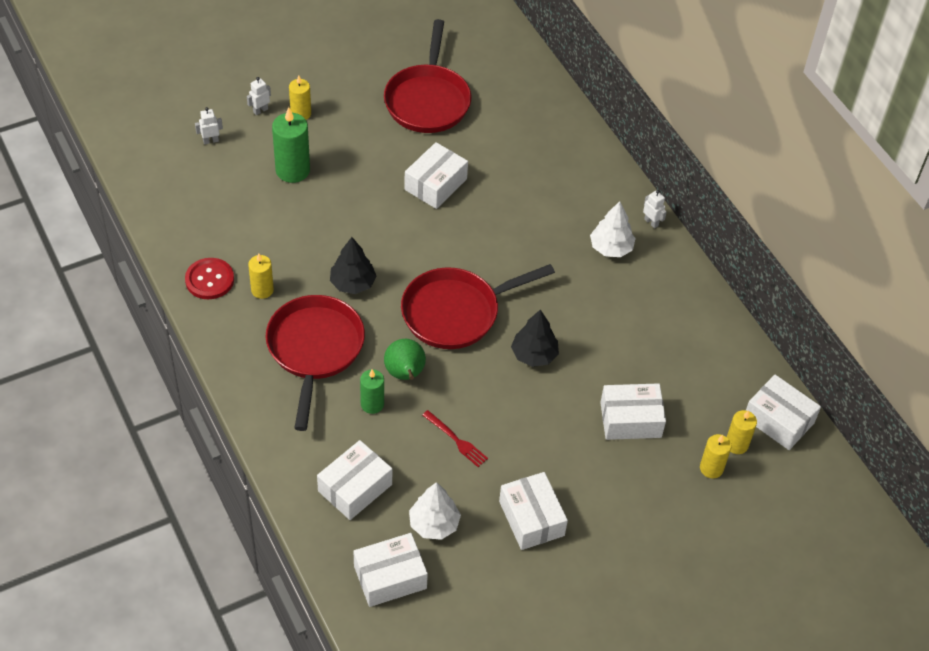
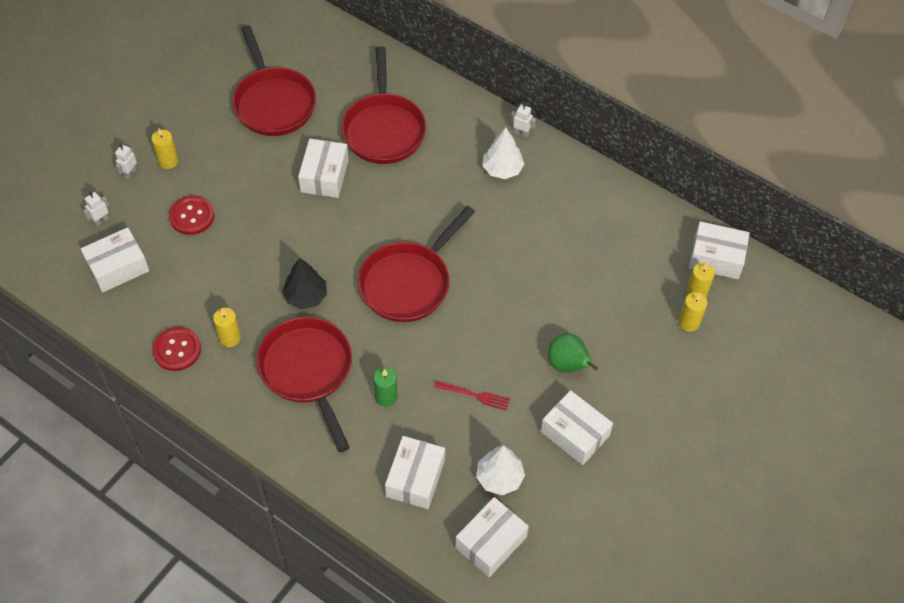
camera: 25 degrees left, 5 degrees up
(293, 170) = (192, 216): green candle -> red button
(405, 374) = (398, 357): green pear -> green pear (568, 365)
(517, 165) = (384, 129): none -> red pan
(534, 355) = (494, 290): black tree -> none
(630, 420) = (603, 311): white box -> white box (118, 267)

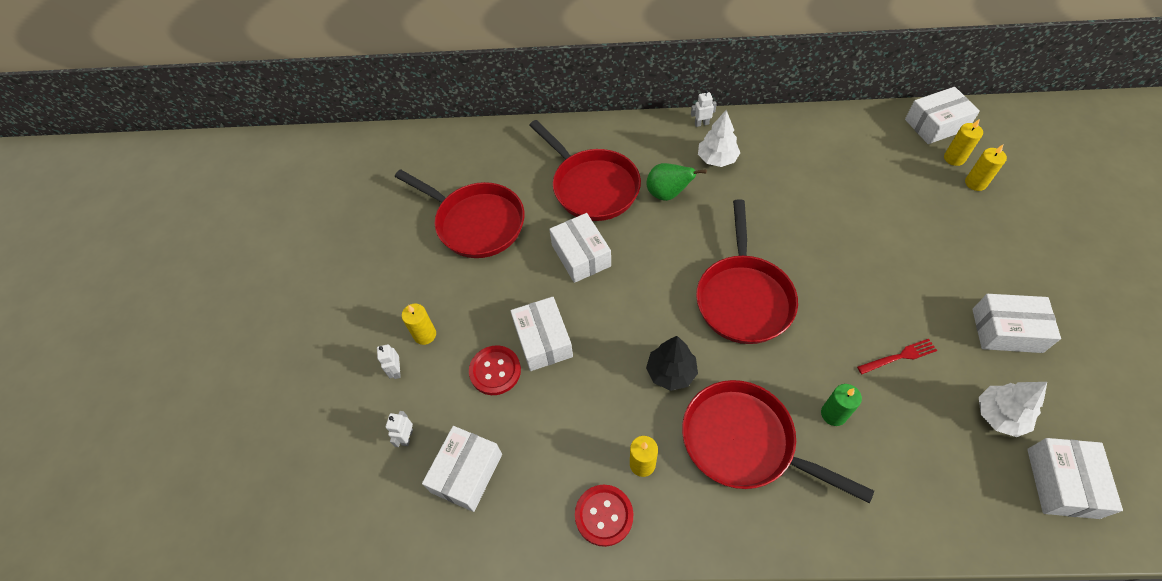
camera: 30 degrees left, 0 degrees up
(415, 478) = (939, 472): white box -> white box (543, 340)
(568, 365) = (936, 277): green pear -> green pear (667, 194)

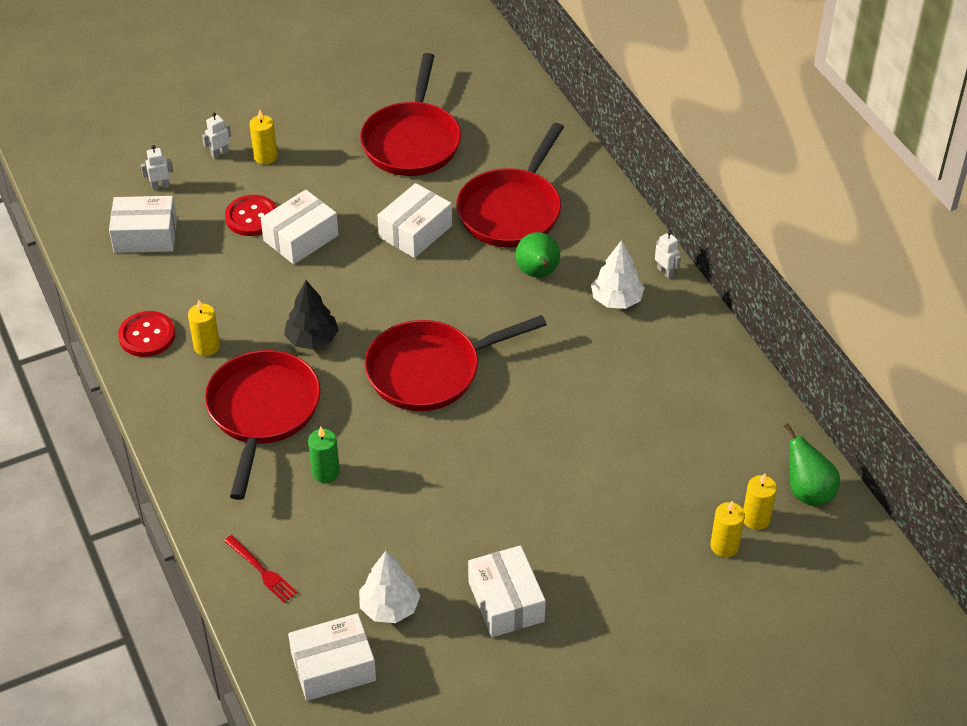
camera: 60 degrees right, 10 degrees down
(900, 356) = (422, 513): red fork -> red fork (262, 571)
(935, 124) = (808, 491): white box -> green pear

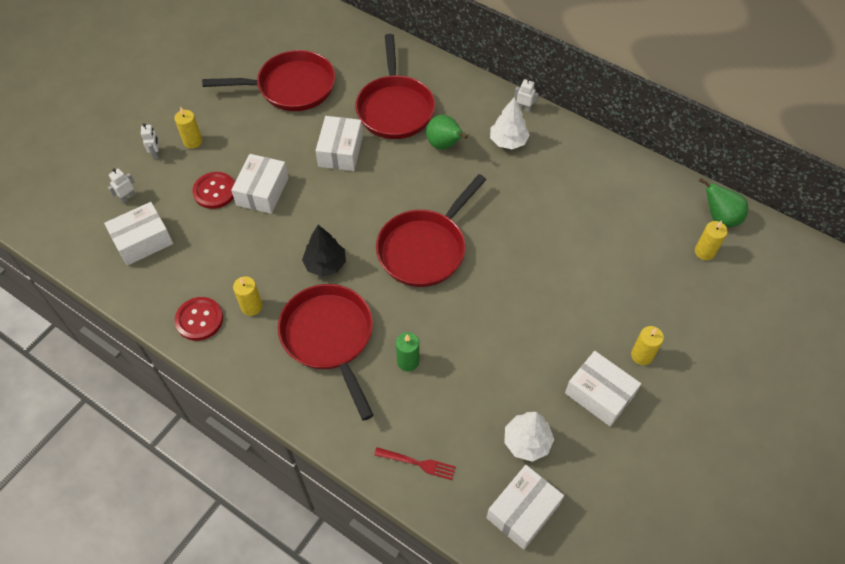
camera: 30 degrees left, 10 degrees up
(219, 153) = (156, 153): white robot -> white robot turned 150 degrees clockwise
(412, 141) = (291, 87): red pan -> red pan turned 75 degrees counterclockwise
(724, 546) = (701, 280): yellow candle -> yellow candle (642, 355)

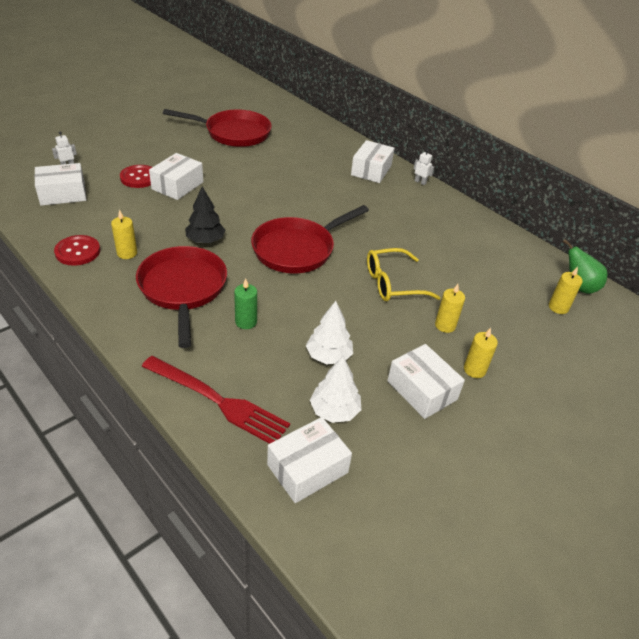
camera: 10 degrees right, 15 degrees down
(156, 153) = (106, 147): white robot -> none
(193, 141) = (139, 147): yellow candle -> yellow candle (445, 325)
(340, 151) = (254, 176): white box -> white box (371, 170)
(395, 108) = (311, 161): red pan -> none
(418, 463) = (219, 401): red fork -> red fork, size x1.98
(444, 145) = (343, 190): green pear -> none
(508, 141) = (399, 198): white tree -> white tree (328, 356)
(536, 268) = (392, 283): none -> yellow glasses

